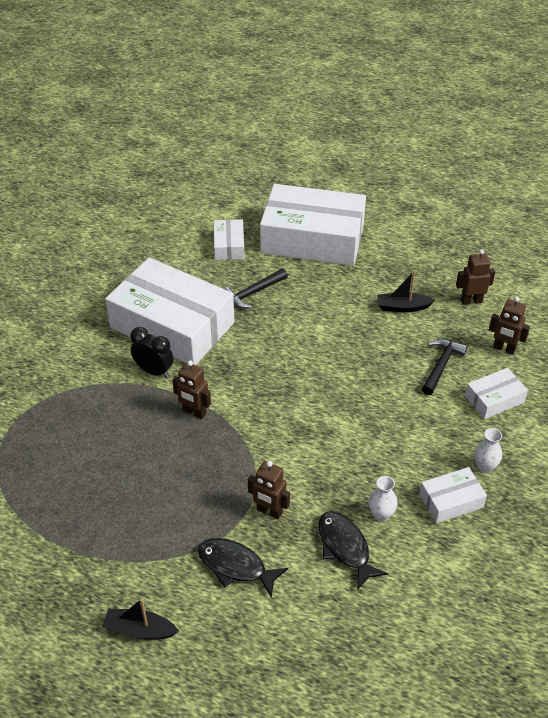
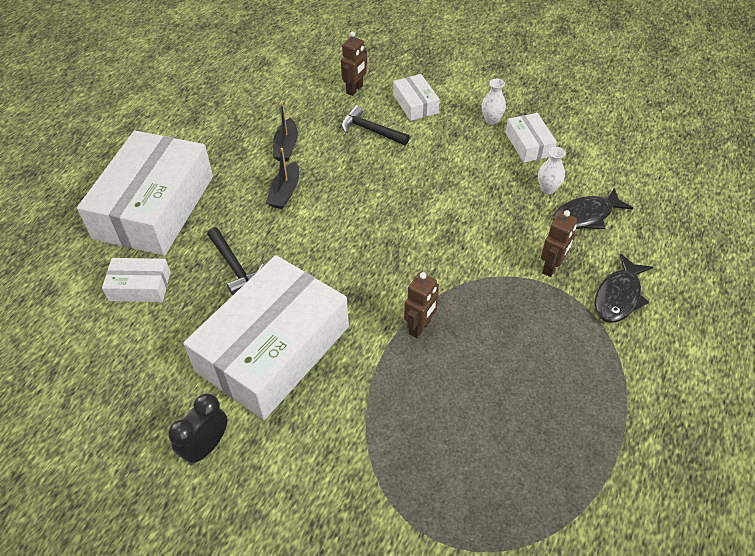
camera: 85 degrees left, 5 degrees up
(140, 630) = (706, 377): black boat -> black boat (285, 192)
(154, 371) = (350, 368): black clock -> black clock (206, 446)
(471, 301) = (288, 100): brown robot -> none

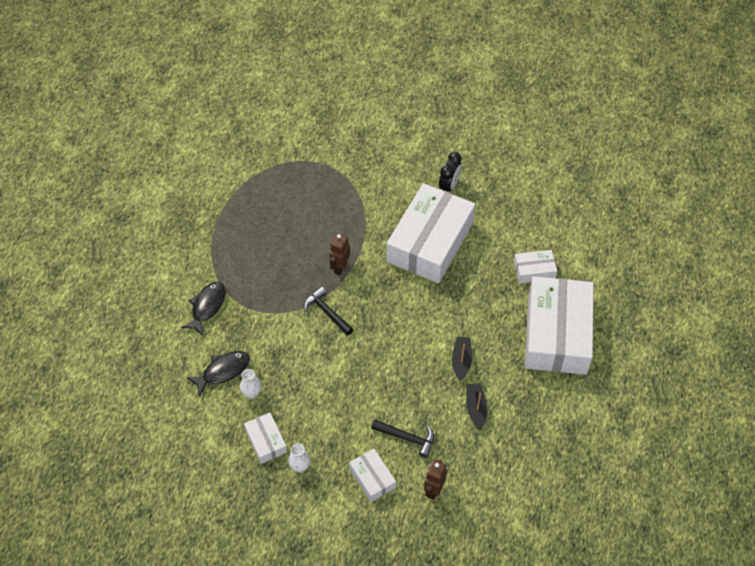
camera: 170 degrees right, 5 degrees up
(234, 266) = (476, 293): black hammer -> black hammer (327, 312)
(551, 267) = (252, 323): brown robot -> none

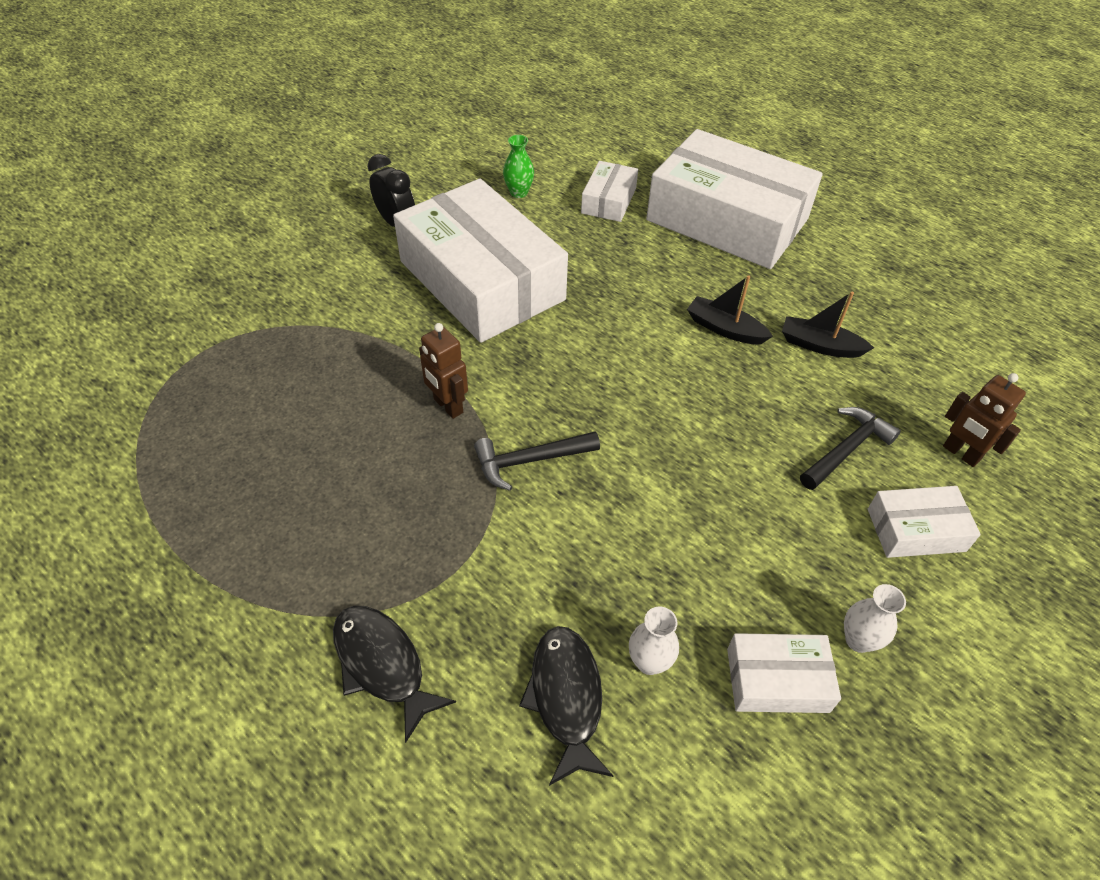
camera: 65 degrees left, 5 degrees down
(511, 226) = (518, 192): none -> green vase

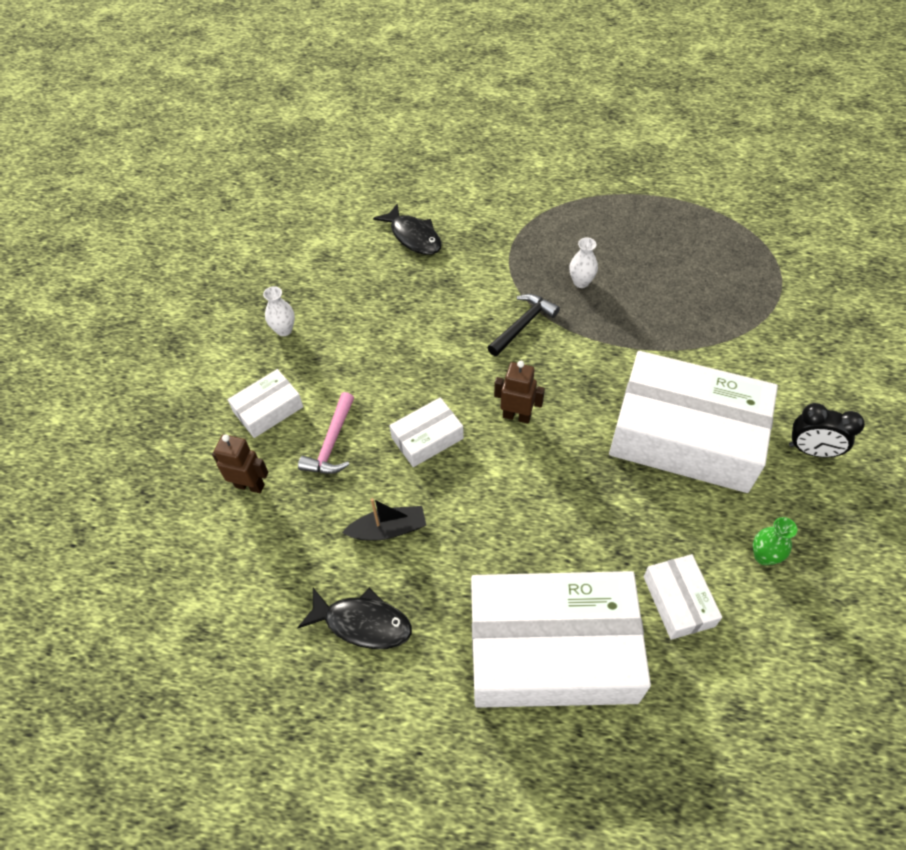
camera: 150 degrees right, 5 degrees up
(383, 665) = (504, 207): black fish -> black fish (362, 623)
(448, 406) = (602, 329): brown robot -> brown robot (517, 416)
(649, 662) = (385, 268): white vase -> white vase (581, 282)
(725, 329) = (471, 501): black boat -> none
(777, 680) = (319, 292): white box -> white box (427, 438)
(846, 449) = (332, 443): black hammer -> pink hammer

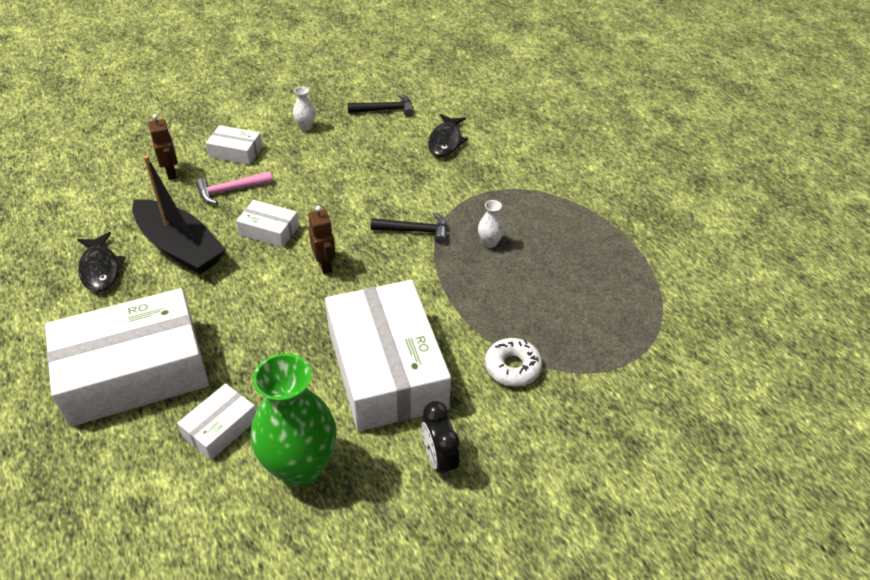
camera: 50 degrees right, 10 degrees down
(319, 254) = (385, 110): none -> black hammer
(388, 529) = (180, 247): black boat -> black boat, size x1.96
(552, 649) = (134, 371): white box -> white box turned 75 degrees counterclockwise
(740, 348) = (512, 367): none -> white donut
(764, 556) = (300, 467): green vase -> green vase, size x2.38

